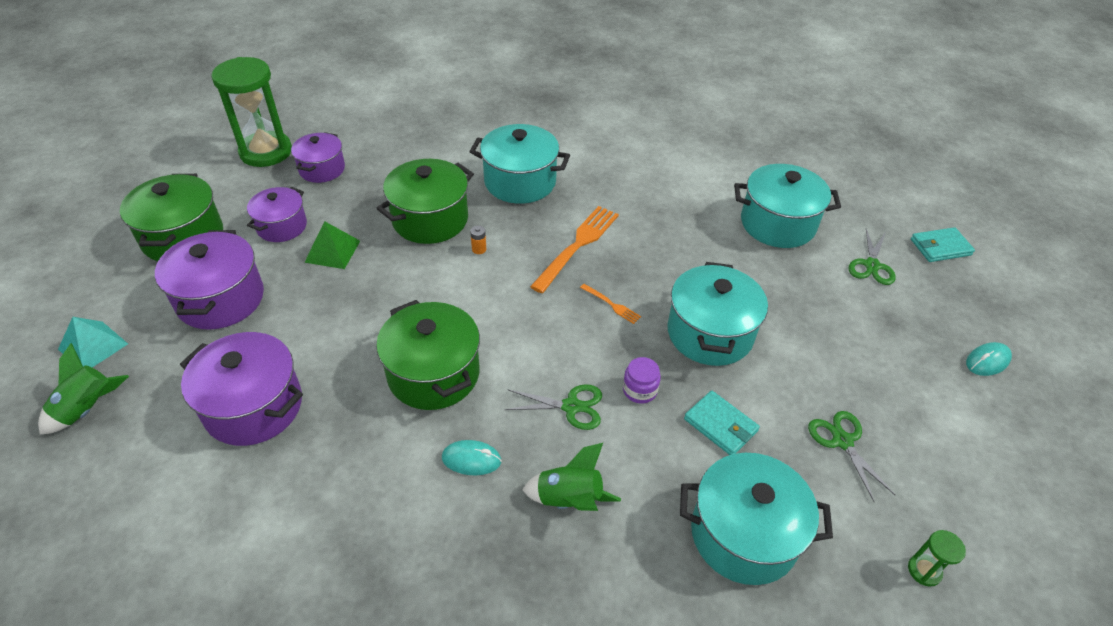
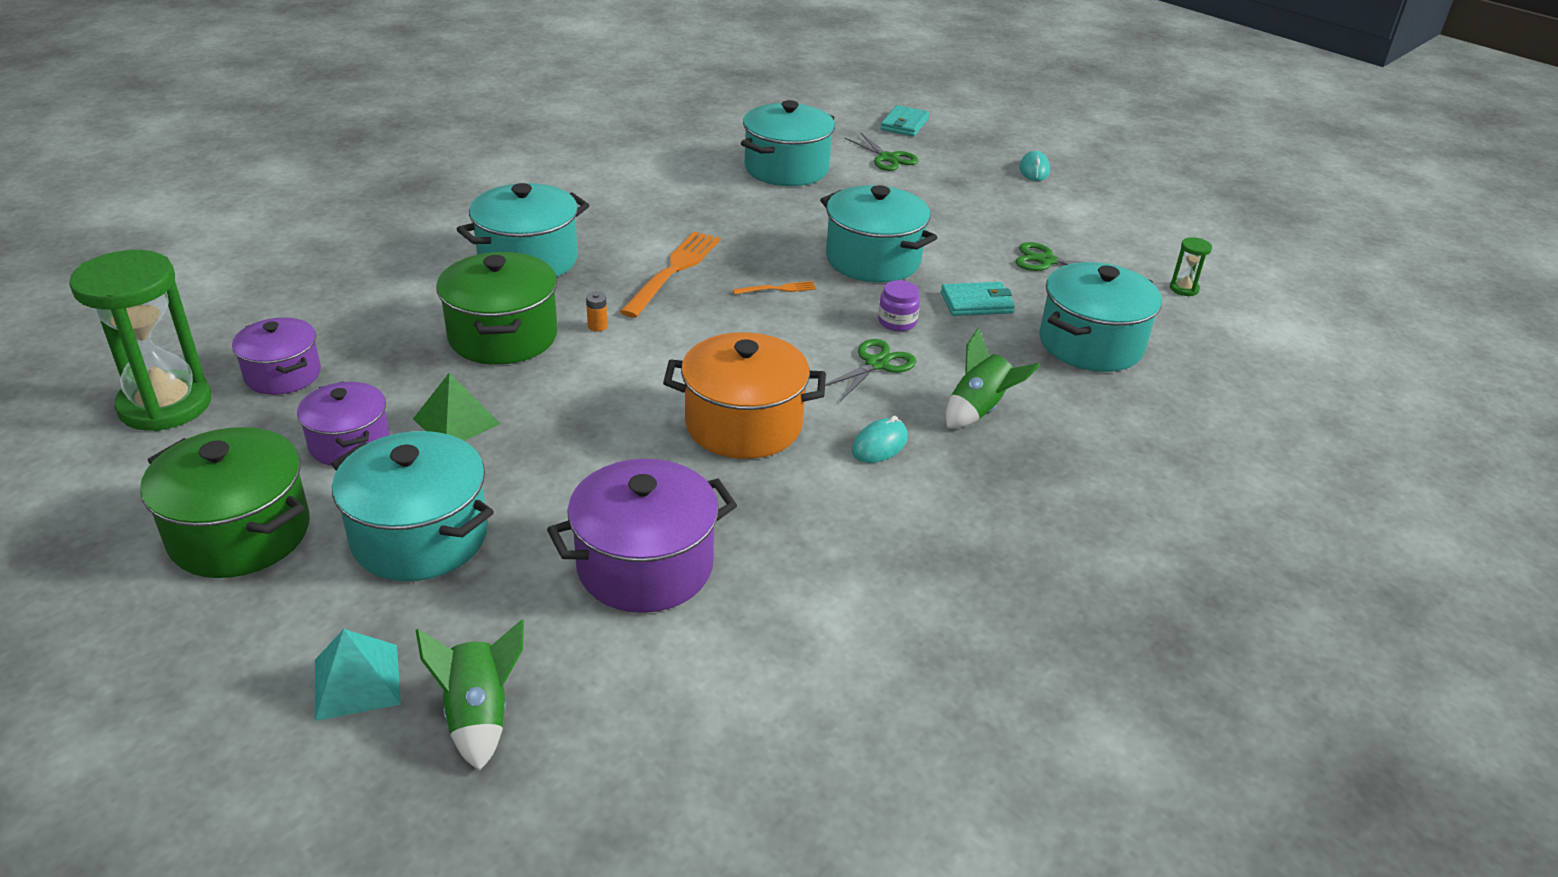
camera: 55 degrees left, 10 degrees down
(221, 299) = (420, 537): purple pot -> turquoise pot
(433, 374) = (743, 424): green pot -> orange pot
(578, 245) = (673, 270): orange fork -> orange fork turned 45 degrees clockwise

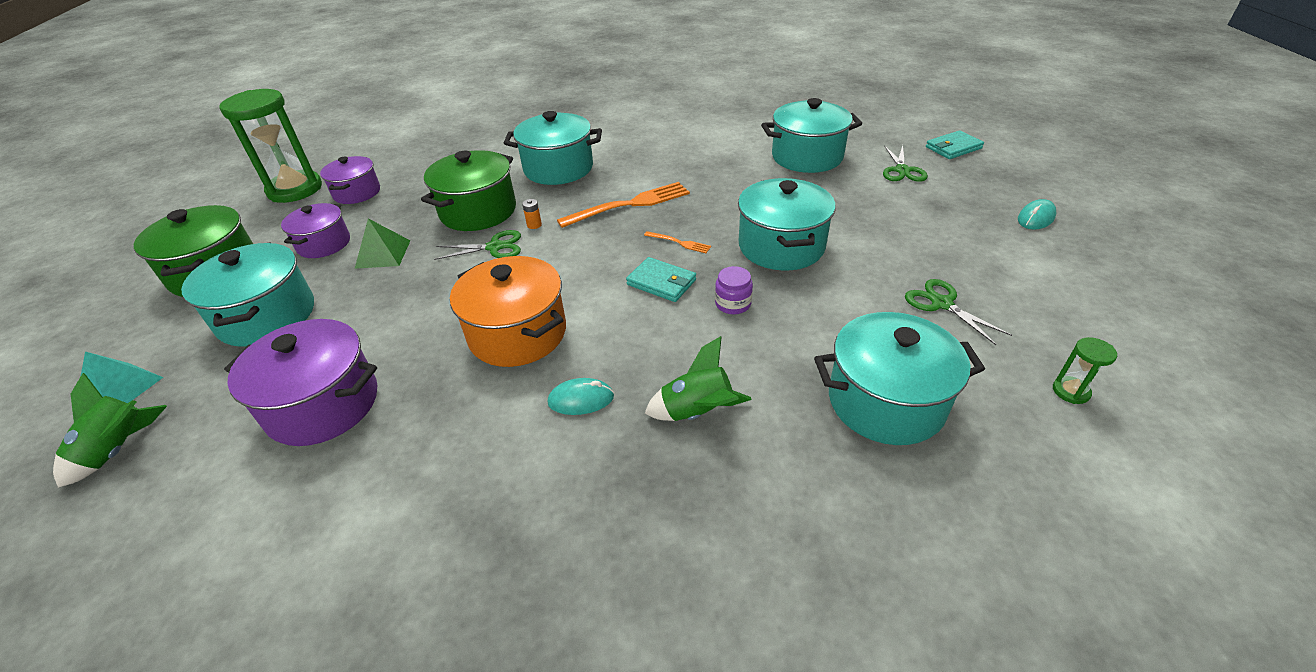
camera: 45 degrees right, 5 degrees up
(876, 364) = (670, 331): green scissors -> green scissors (495, 247)
(976, 303) = (822, 315): turquoise wallet -> turquoise wallet (661, 282)

